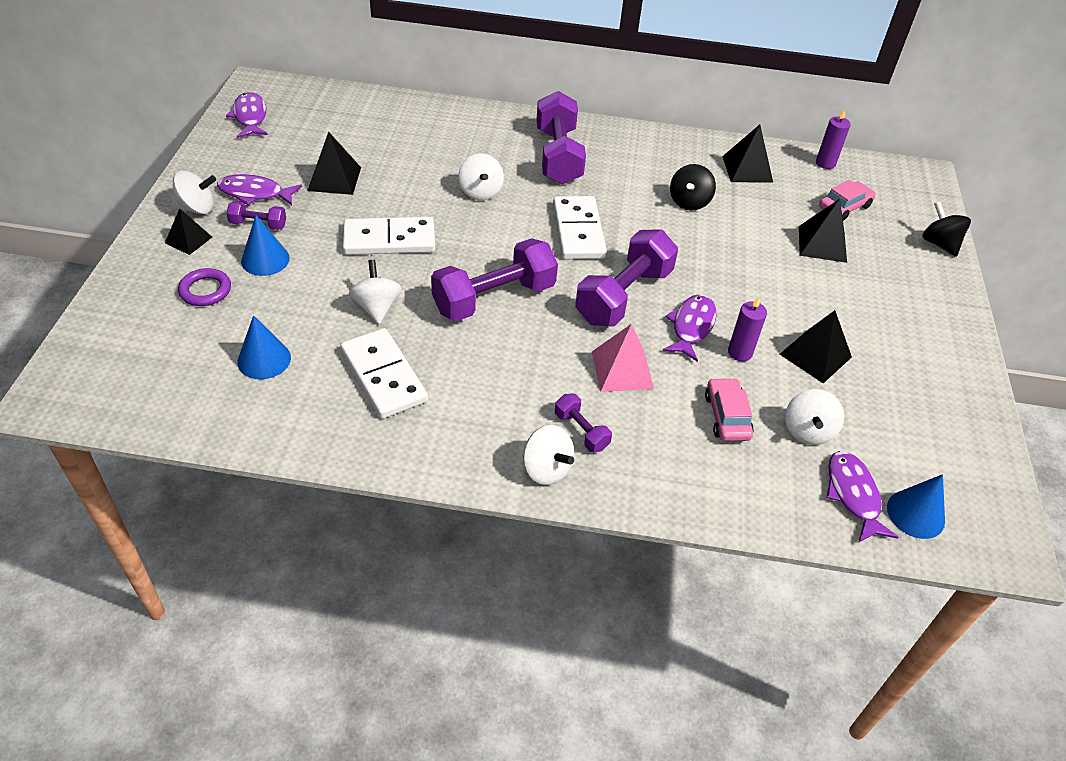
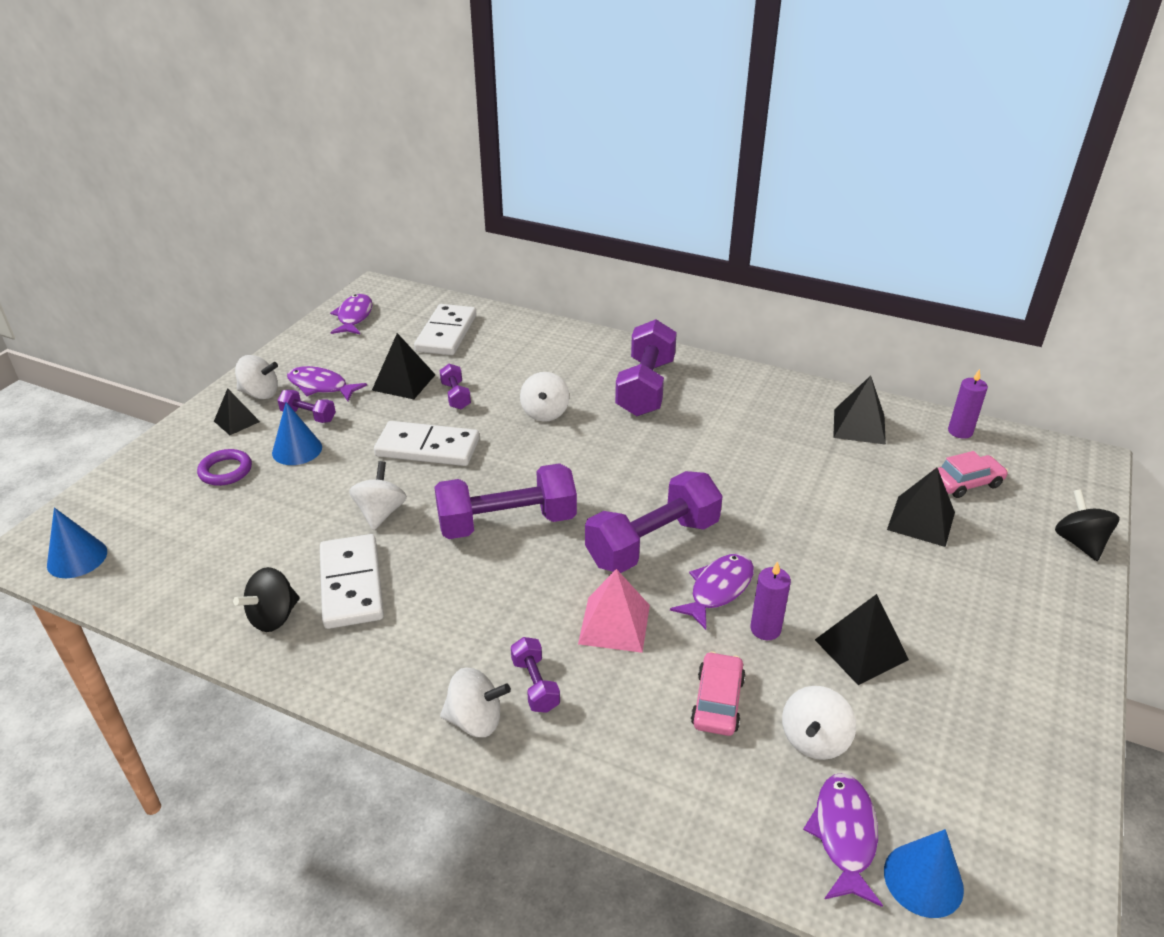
camera: 20 degrees right, 10 degrees down
(264, 359) = (243, 547): blue cone -> blue cone (77, 558)
(391, 186) = (456, 396): none -> purple dumbbell
(546, 469) = (475, 720): white spinning top -> white spinning top turned 60 degrees counterclockwise
(578, 231) = (632, 466): white domino -> white domino (446, 333)
(689, 202) = (774, 453): black spinning top -> black spinning top (273, 617)

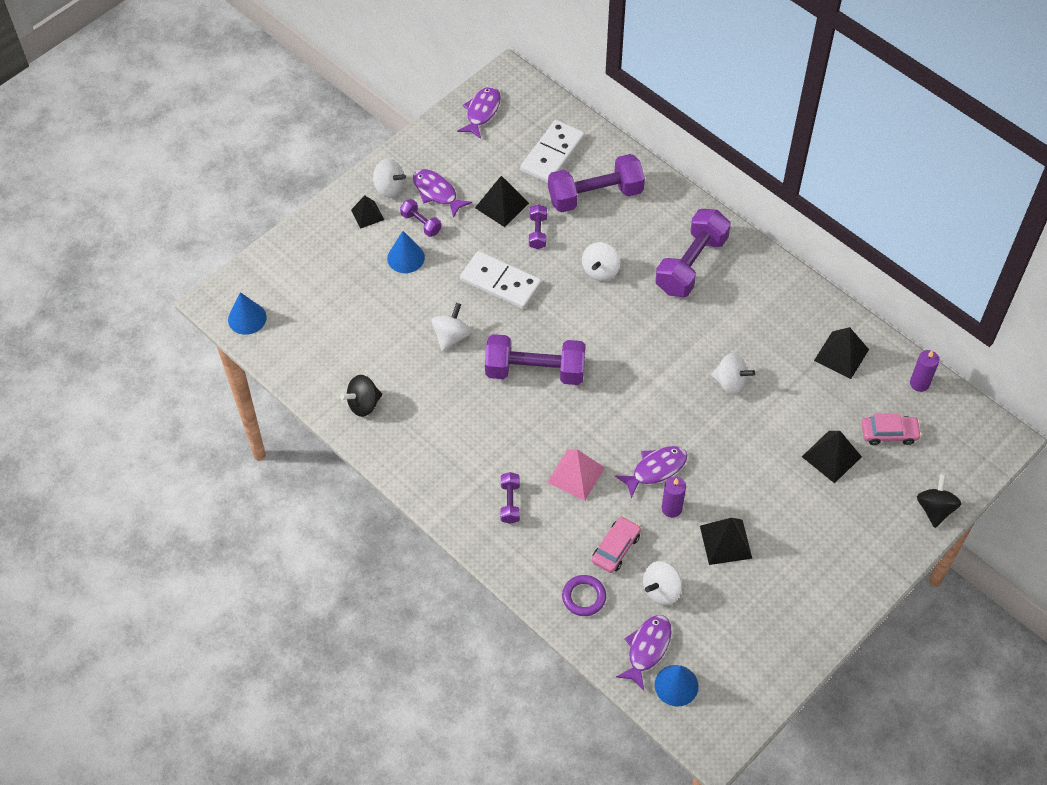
camera: 20 degrees right, 20 degrees up
(225, 471) = (352, 265): purple ring -> purple ring (584, 597)
(352, 584) = (417, 393): white domino -> none
(475, 720) = (467, 515): white spinning top -> white spinning top (730, 382)
(653, 543) = (629, 418): purple dumbbell -> purple dumbbell (595, 196)

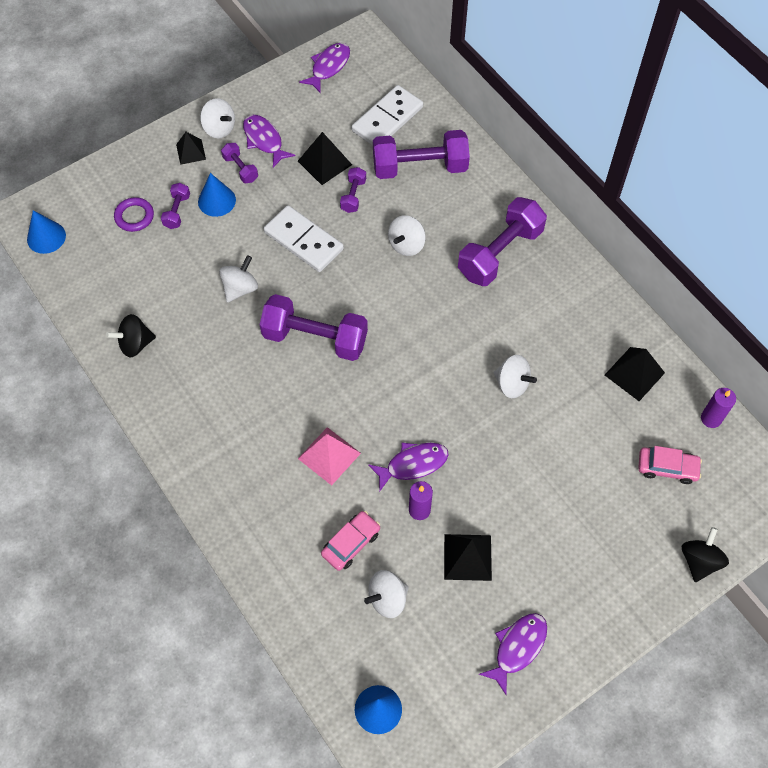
camera: 10 degrees right, 5 degrees up
(510, 502) = (254, 474): purple dumbbell -> purple dumbbell (177, 211)
(584, 597) = (305, 591): purple ring -> purple ring (134, 216)
(647, 649) = (357, 661): purple fish -> purple fish (517, 648)
(831, 456) = (600, 482): black pyramid -> none

